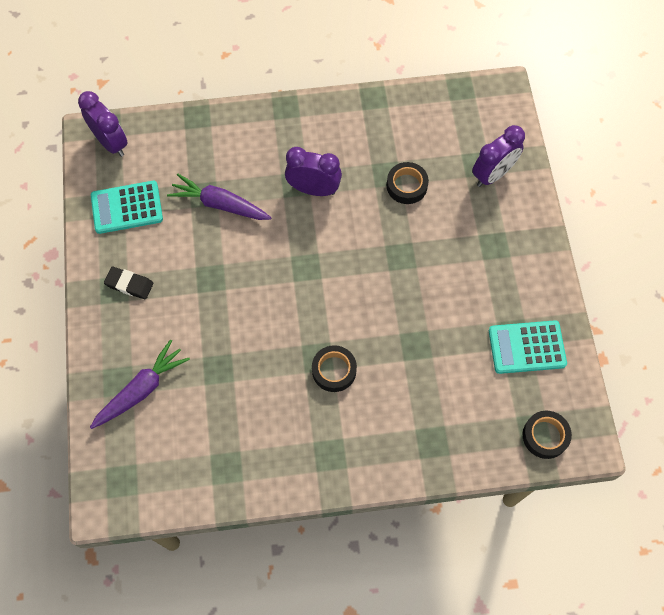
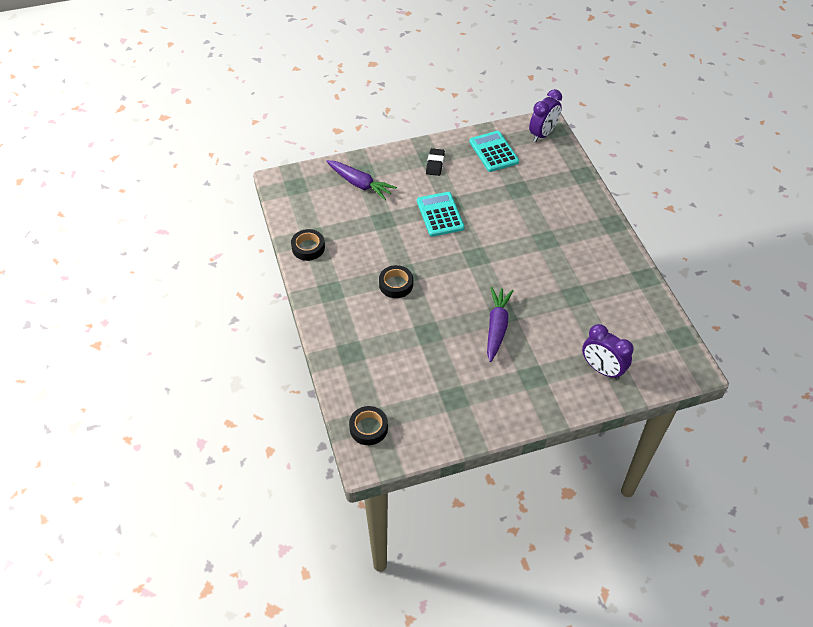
camera: 80 degrees right, 15 degrees down
(220, 204) = (513, 200): purple carrot -> purple carrot (496, 327)
(313, 189) = (544, 251): purple clock -> none
(406, 186) = (569, 310): black tape -> black tape (308, 248)
(527, 347) = (444, 408): turquoise calculator -> turquoise calculator (440, 214)

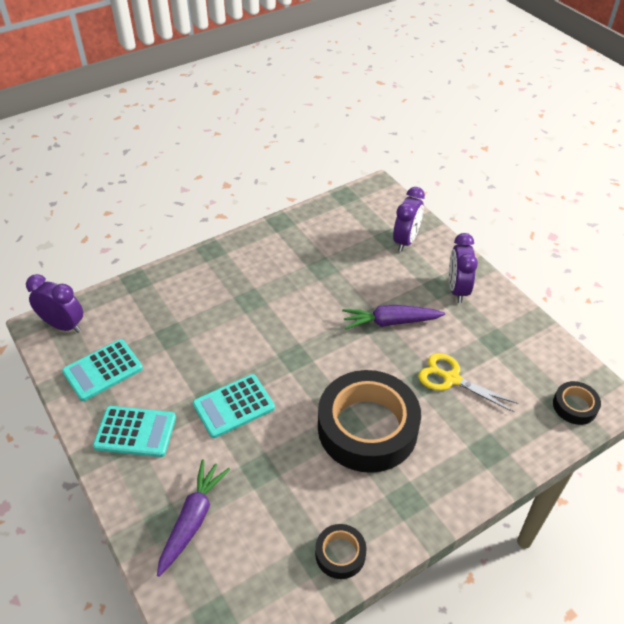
camera: 105 degrees left, 5 degrees down
(396, 284) = (367, 428): black tape -> black tape, size x2.26
(423, 351) = (451, 379): none -> yellow scissors
(435, 164) = (135, 432): black eraser -> turquoise calculator
(525, 390) = (457, 289): none -> purple clock

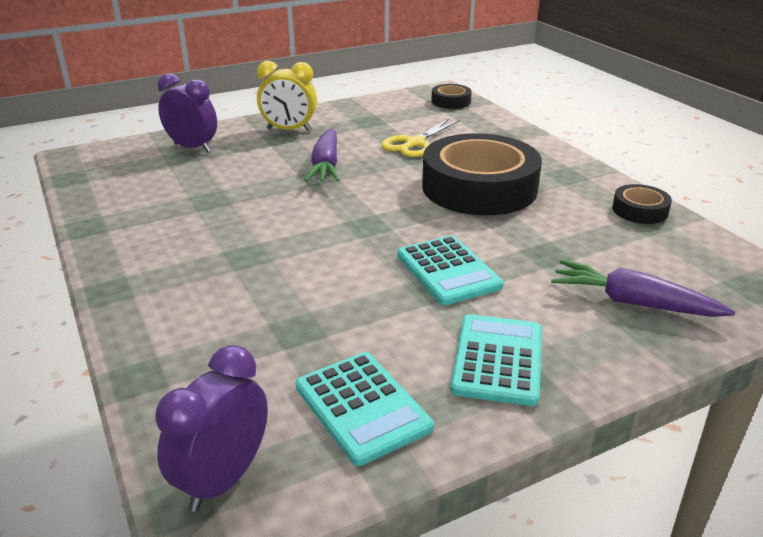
camera: 85 degrees left, 15 degrees down
(457, 289) = (289, 130): purple clock -> yellow clock

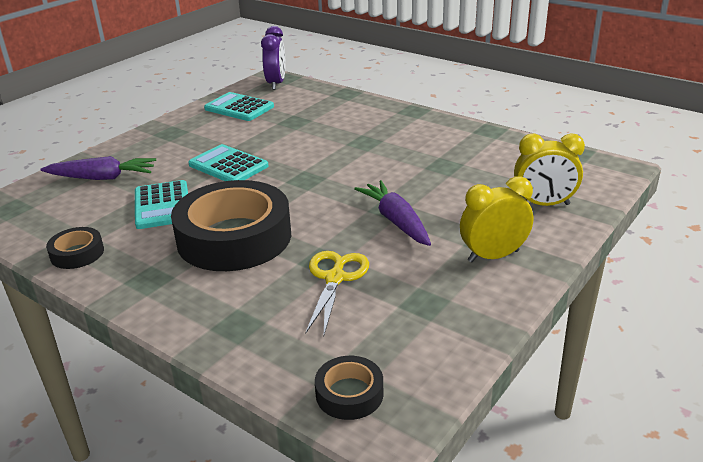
camera: 155 degrees right, 0 degrees up
(192, 148) = (544, 204): purple clock -> yellow clock
(498, 360) = (182, 135): turquoise calculator -> turquoise calculator (162, 205)

